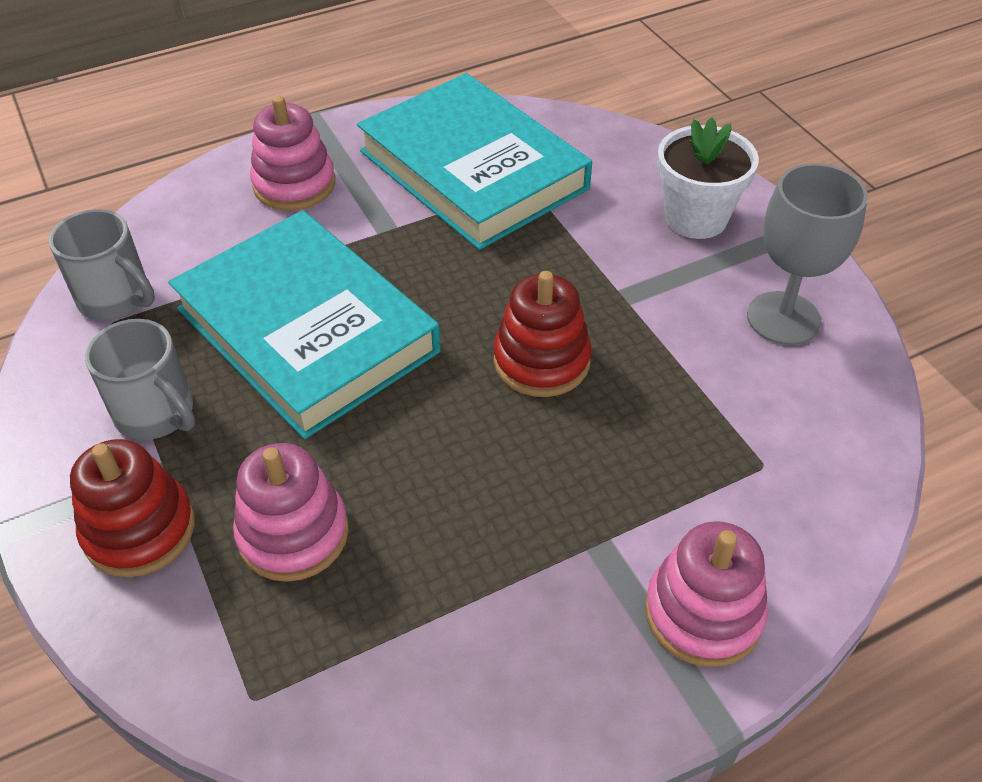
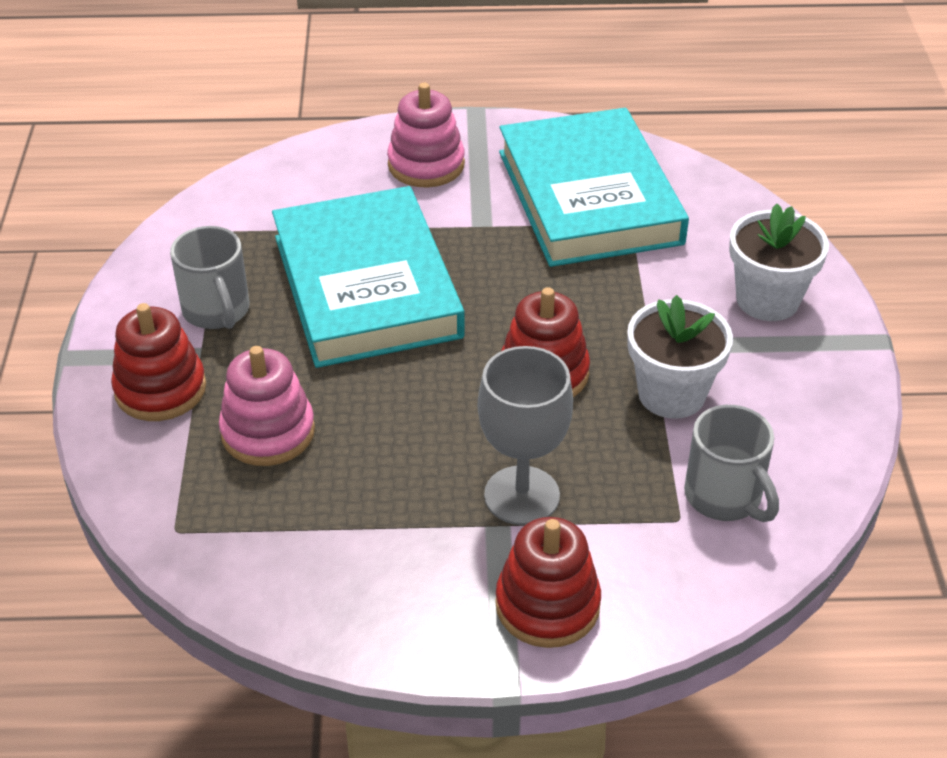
camera: 25 degrees right, 5 degrees down
(116, 299) = (234, 215): grey mug -> grey mug (724, 497)
(673, 339) = (671, 394): none -> white flower pot
(703, 613) = (547, 605): pink stacking toy -> red stacking toy
(783, 318) = (787, 410): grey goblet -> grey goblet (522, 495)

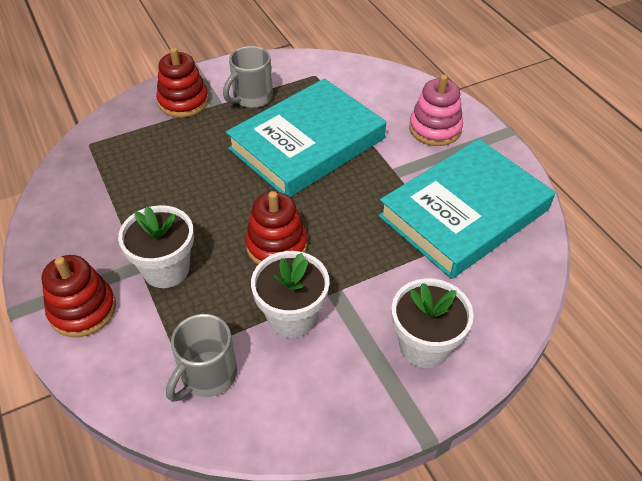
camera: 65 degrees right, 5 degrees up
(268, 432) = (170, 149): pink stacking toy -> none
(522, 495) = (166, 269): grey goblet -> white flower pot

